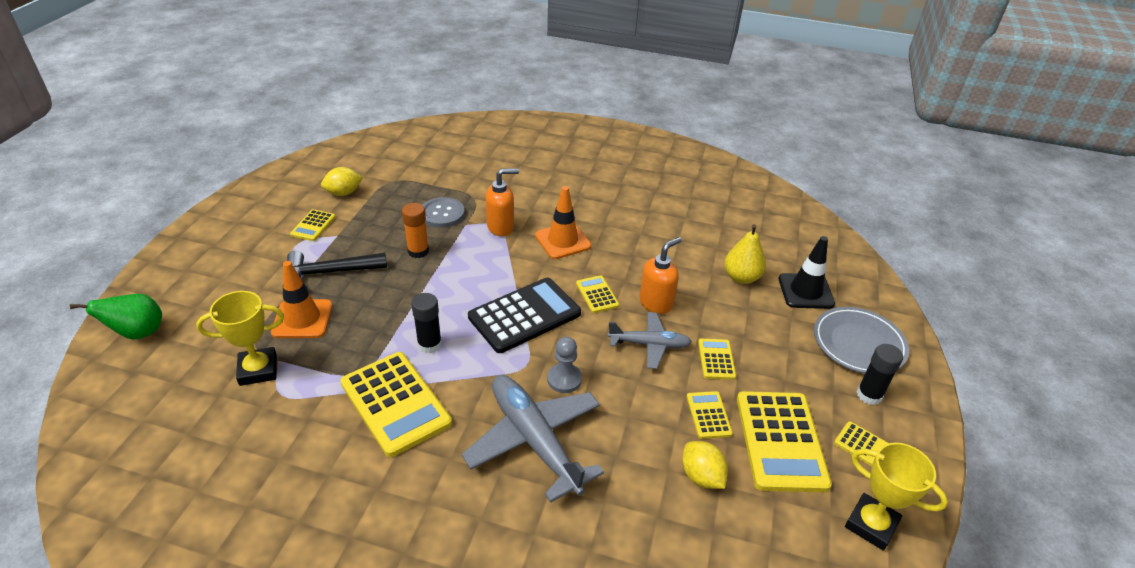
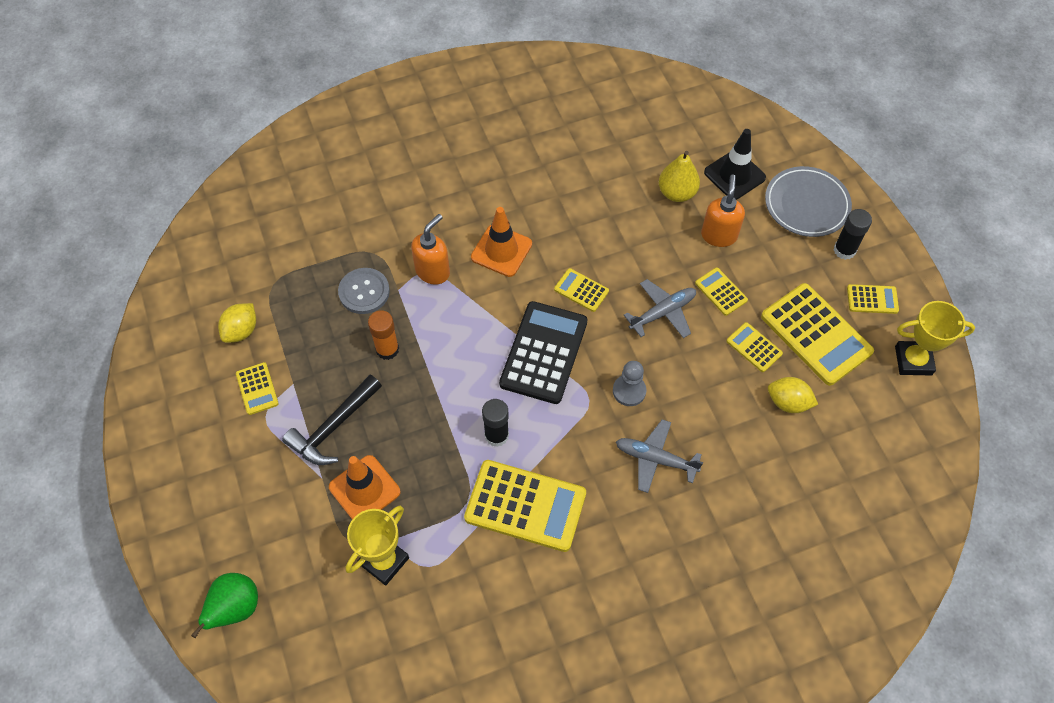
camera: 35 degrees left, 20 degrees up
(534, 440) = (655, 459): grey plane -> grey plane, size x0.59
(656, 303) = (634, 266): orange soap dispenser -> orange soap dispenser (719, 235)

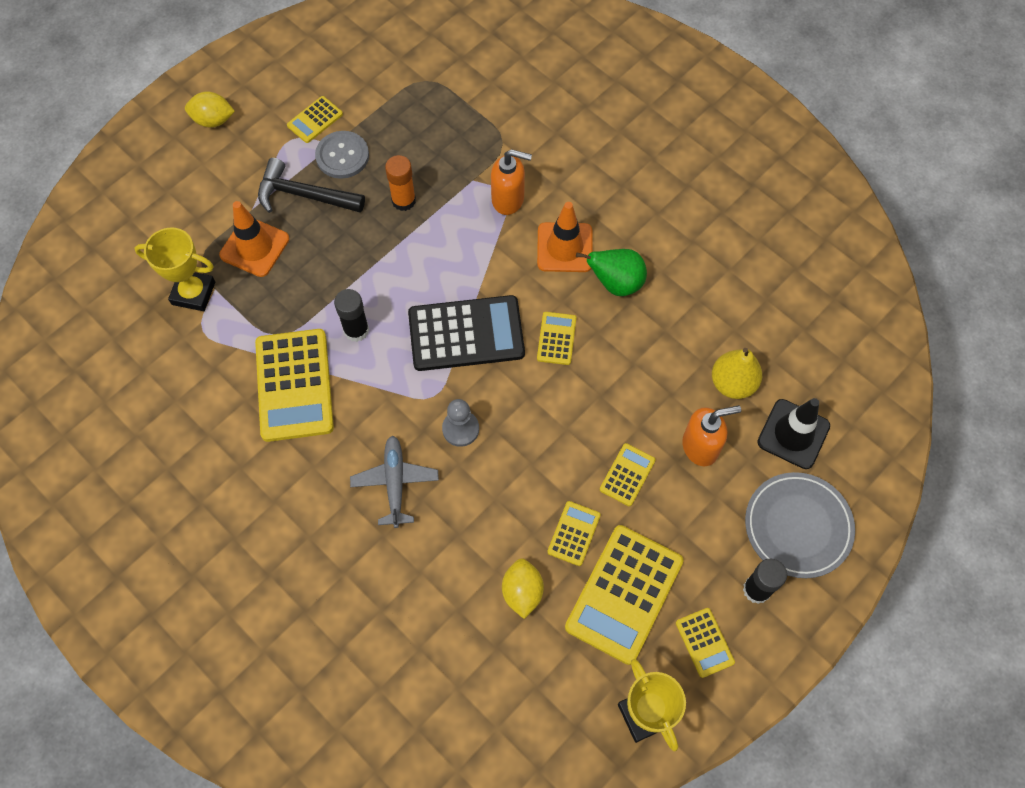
camera: 65 degrees right, 5 degrees up
(235, 609) = (108, 203): green pear -> green pear (616, 283)
(241, 331) = (366, 80): yellow lemon -> yellow lemon (213, 120)
(364, 292) = (455, 154): grey button -> grey button (342, 156)
(663, 312) = (570, 426): grey plane -> none

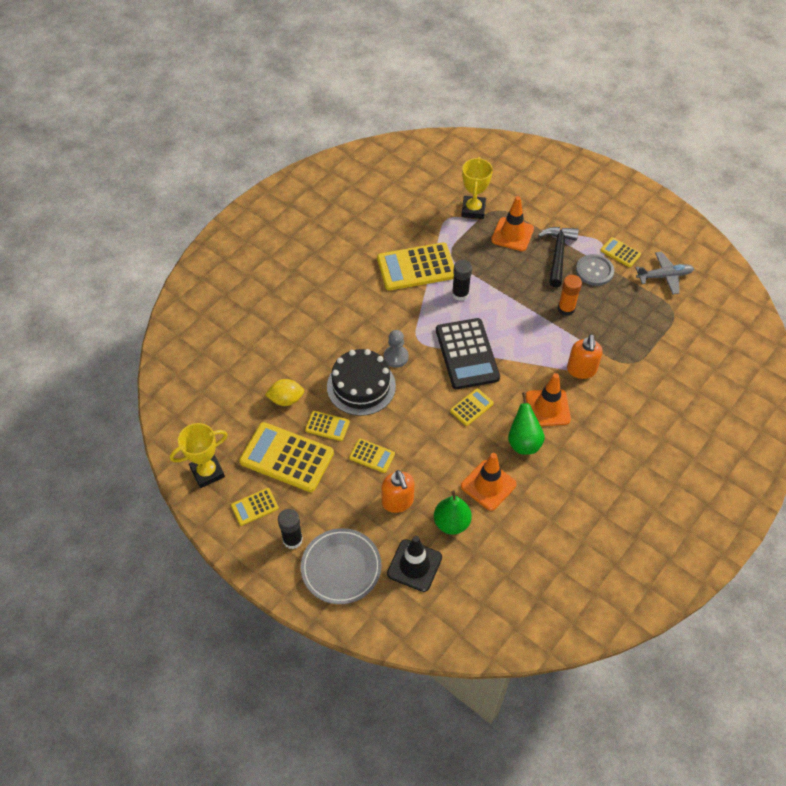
camera: 85 degrees right, 10 degrees down
(213, 120) = (605, 200): yellow lemon -> none
(395, 483) = (355, 326): grey plane -> grey plane (664, 276)
(507, 481) = (361, 386): none -> black cake
(556, 338) = (471, 407): yellow calculator -> yellow calculator turned 45 degrees counterclockwise
(678, 333) = (488, 485): none -> orange traffic cone
(732, 383) = (451, 523): yellow pear -> green pear

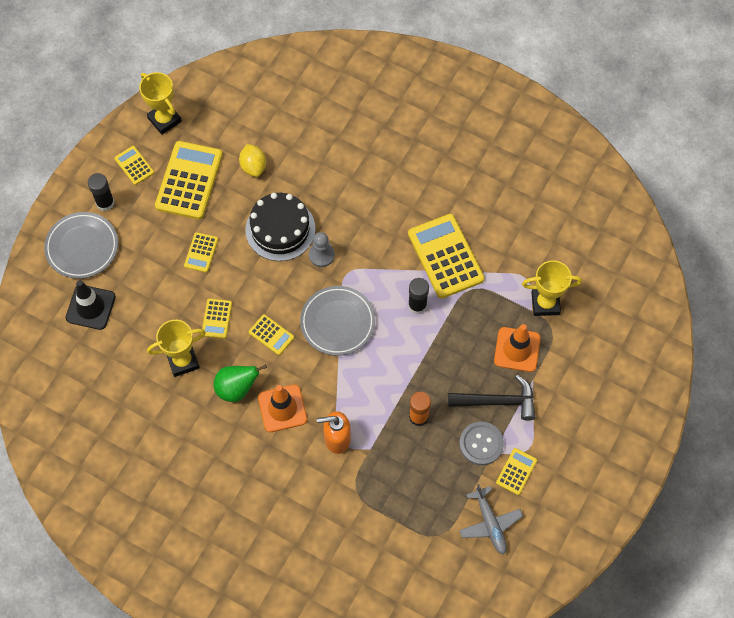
camera: 80 degrees right, 10 degrees up
(327, 426) = (229, 208): yellow calculator -> yellow calculator (217, 318)
(398, 502) = (154, 283): orange soap dispenser -> none
(451, 523) = (138, 333): green pear -> none
(467, 354) = (337, 322): black calculator -> grey plate
(488, 485) = (183, 361): orange traffic cone -> yellow trophy

